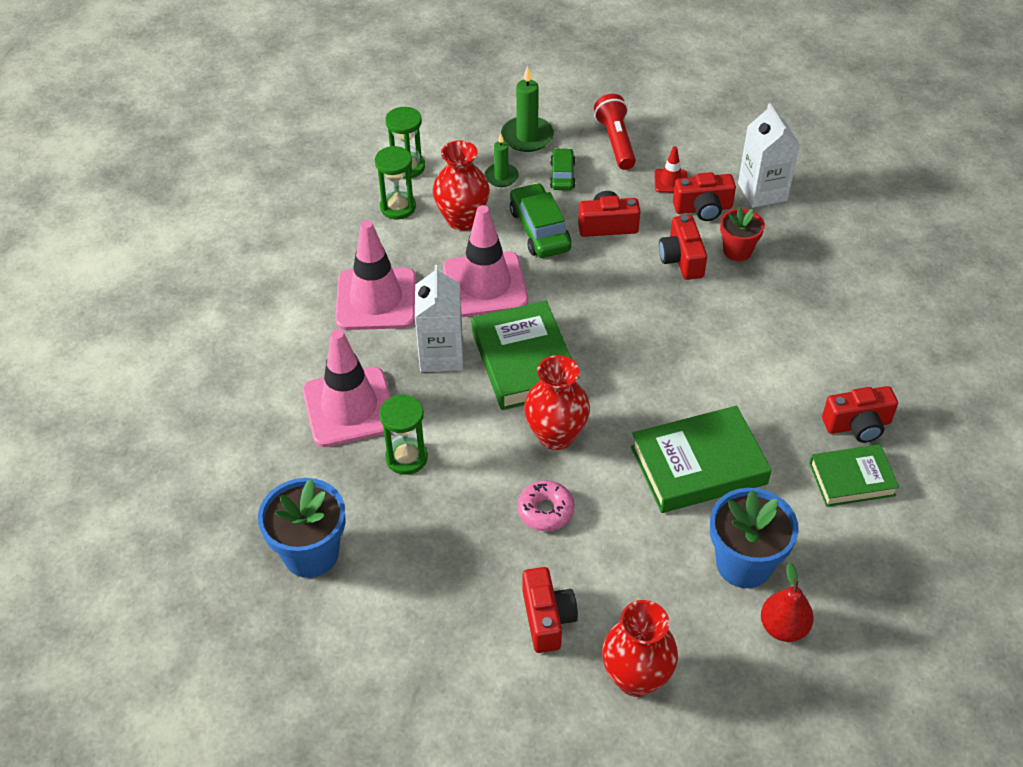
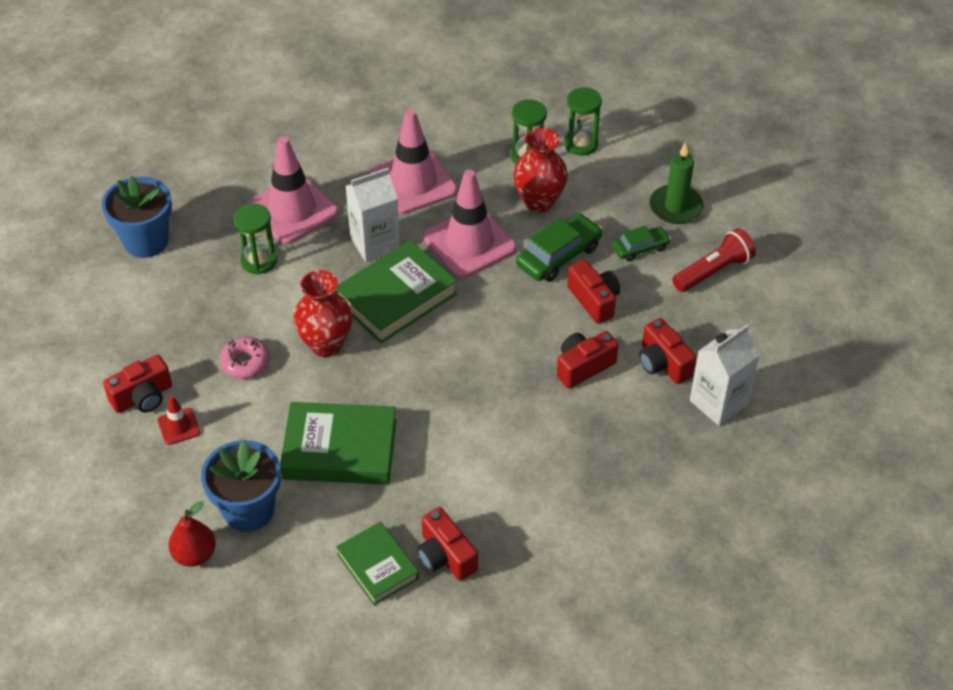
camera: 65 degrees right, 0 degrees up
(501, 177) = (610, 208): green candle -> none
(636, 678) = (110, 469): red vase -> none
(671, 181) = (685, 328): red traffic cone -> red traffic cone (179, 426)
(698, 465) = (340, 449): green book -> green book turned 45 degrees counterclockwise
(737, 251) = (621, 405): red flower pot -> none

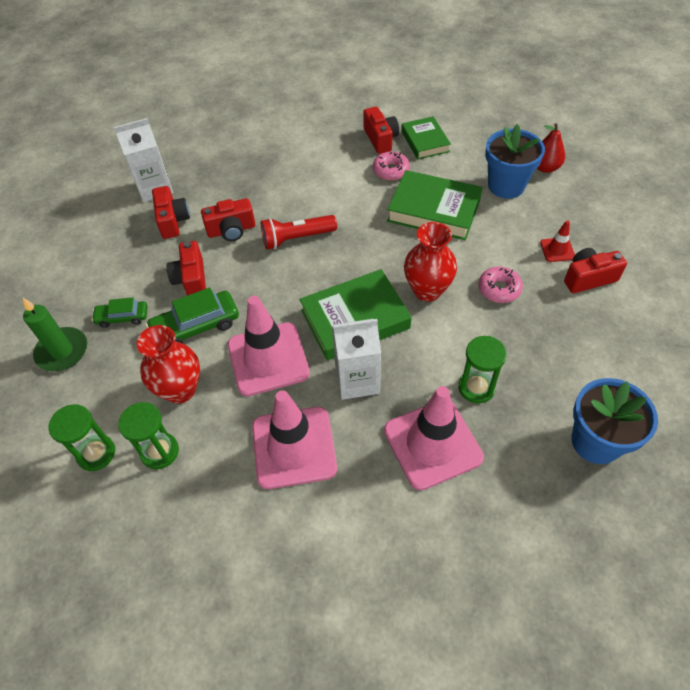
camera: 160 degrees left, 5 degrees up
(413, 500) = (391, 171): none -> pink donut
(713, 271) = (80, 282): red flashlight -> red flashlight (296, 238)

